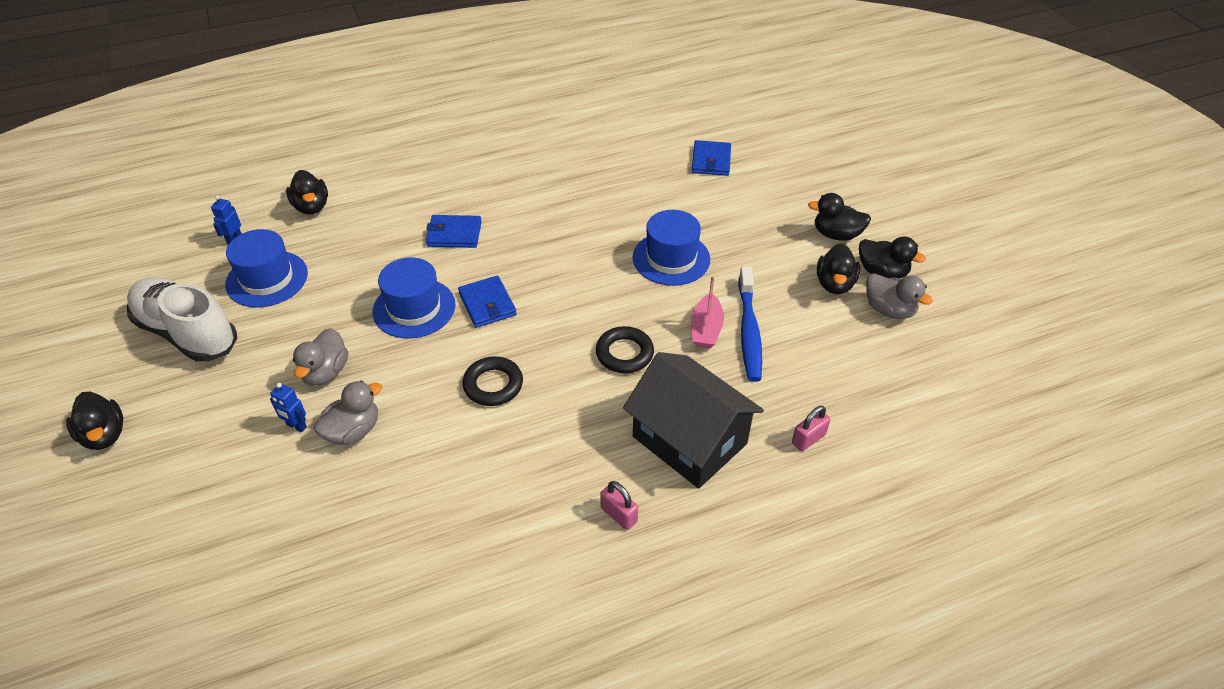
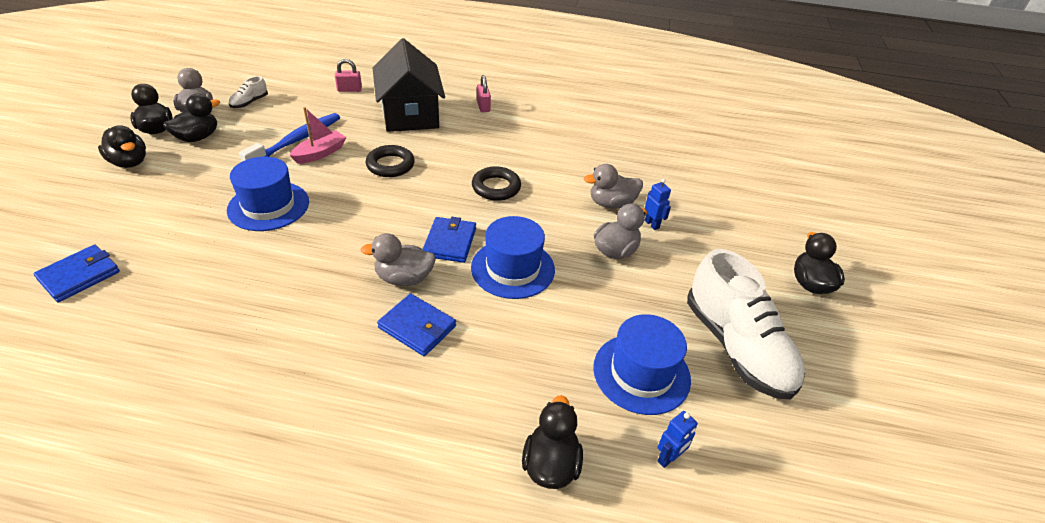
camera: 150 degrees left, 5 degrees down
(496, 259) = (404, 278): none -> grey duck
(869, 350) = (249, 103): none -> white shoe

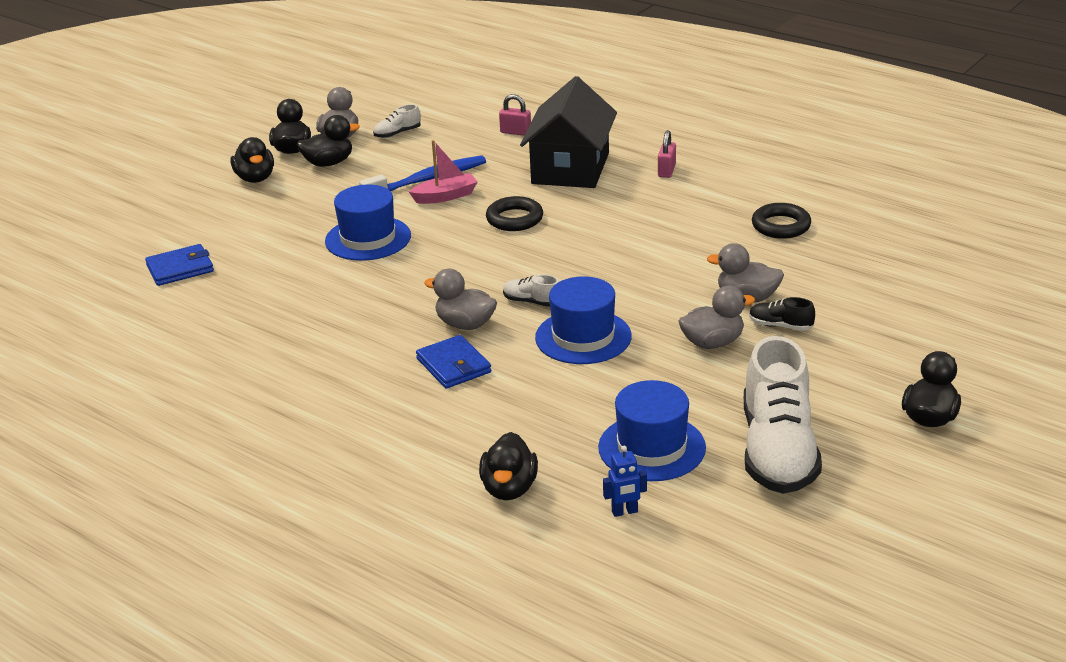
camera: 30 degrees right, 10 degrees down
(450, 242) = (532, 302): blue wallet -> white shoe
(496, 187) = (619, 259): black ring -> black ring (781, 226)
(550, 464) = (509, 488): black duck -> black duck turned 150 degrees clockwise
(652, 224) = (780, 326): blue robot -> black shoe

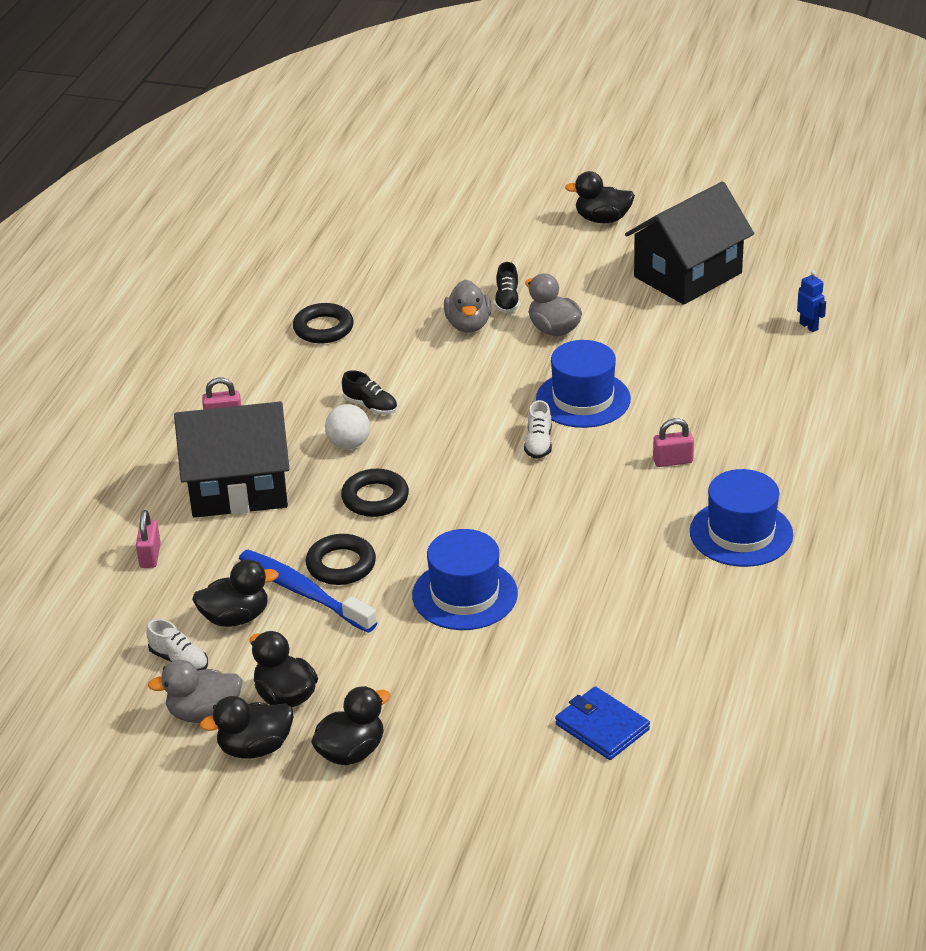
camera: 110 degrees left, 5 degrees up
(445, 196) = (341, 565): pink boat -> black ring
(453, 365) = (673, 461): blue wallet -> pink padlock
(465, 324) = (601, 474): grey duck -> none
(509, 488) = (821, 385): black duck -> black duck (235, 617)
(595, 217) = (348, 444): none -> white ball
(643, 232) = (370, 406): none -> black shoe
(652, 447) = (722, 330): blue hat -> blue hat (741, 533)
(778, 451) = (687, 275): white shoe -> black house

